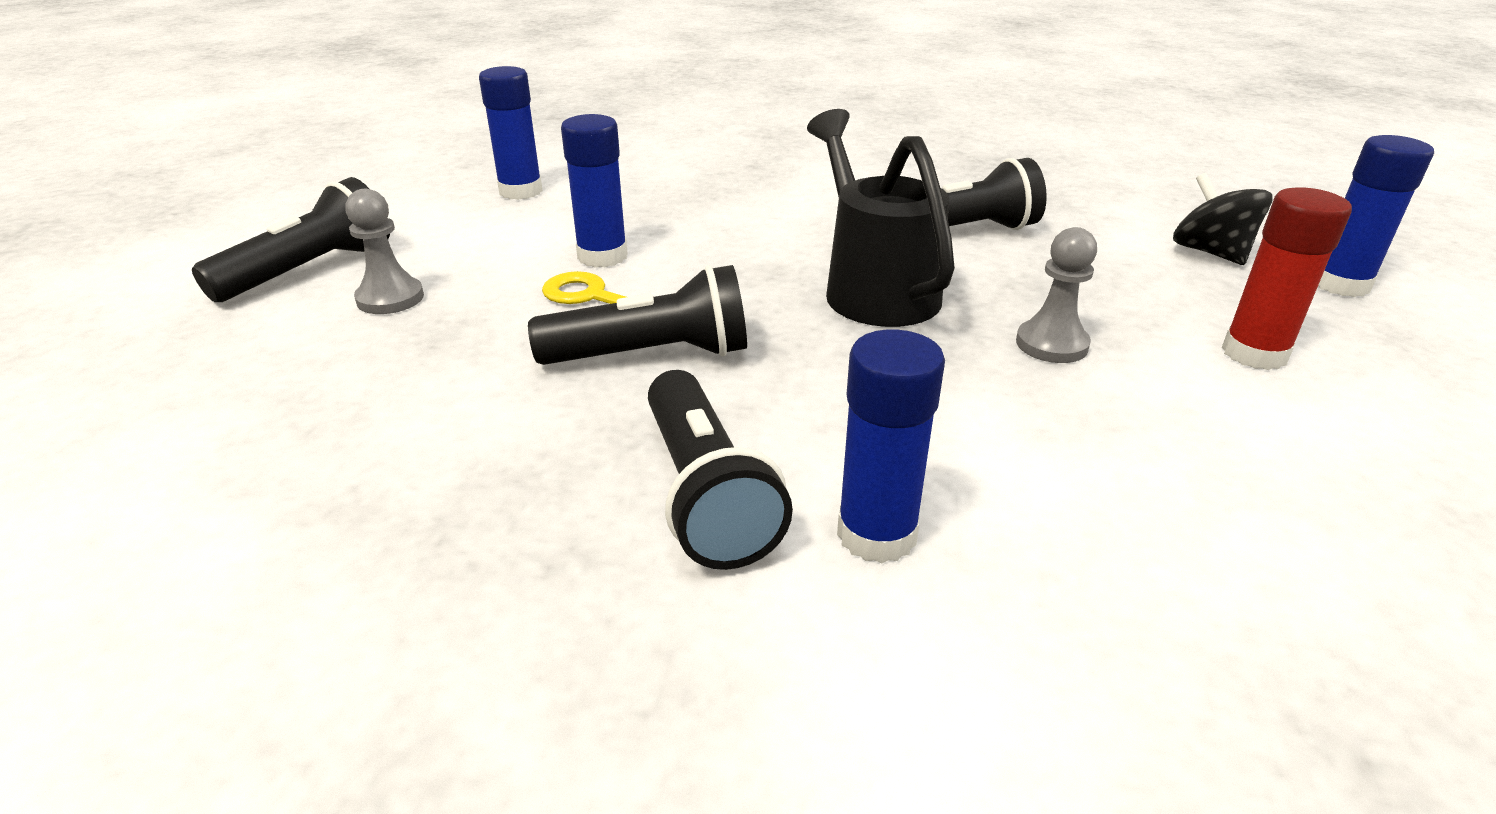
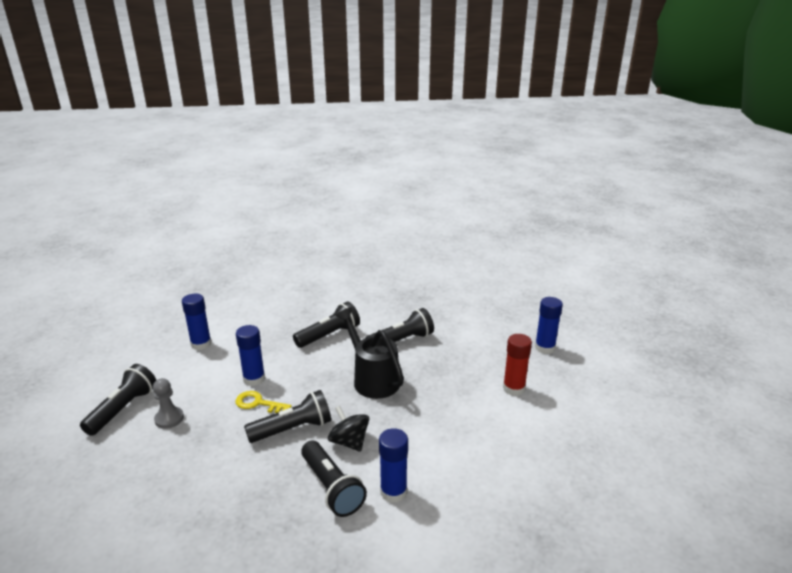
camera: 15 degrees left, 5 degrees down
(794, 206) = (329, 335): none -> black flashlight
(1051, 344) = (443, 396): grey pawn -> none
(1210, 253) = (499, 338): black spinning top -> black spinning top (349, 442)

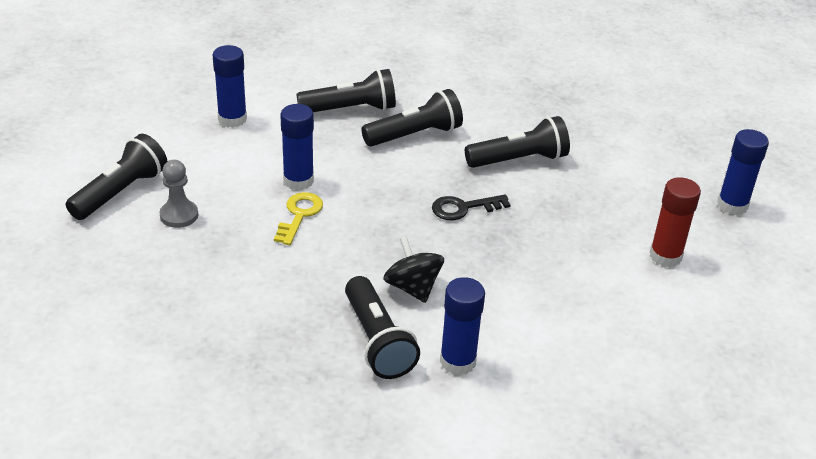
camera: 10 degrees right, 10 degrees up
(258, 403) = (299, 215): yellow key -> yellow key turned 75 degrees clockwise
(293, 429) = (340, 257): black flashlight -> black flashlight (351, 109)
(372, 379) = (464, 208): black watering can -> black key

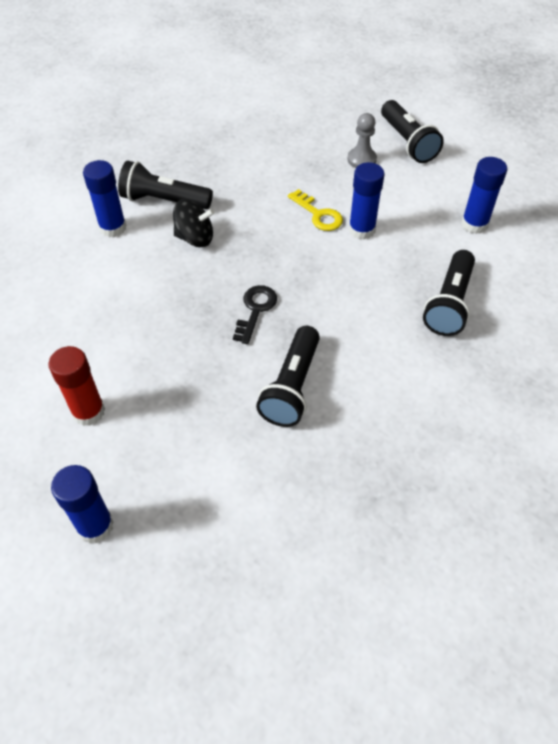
camera: 125 degrees right, 15 degrees up
(415, 135) = (380, 330): black flashlight -> none

